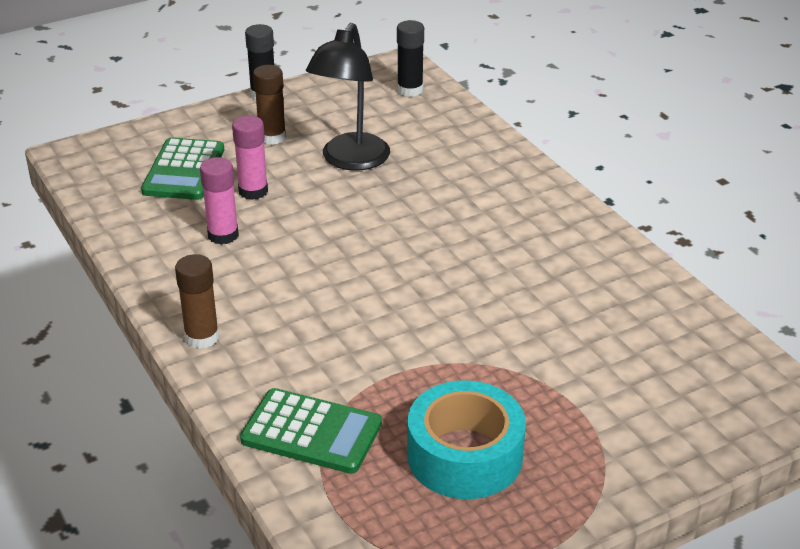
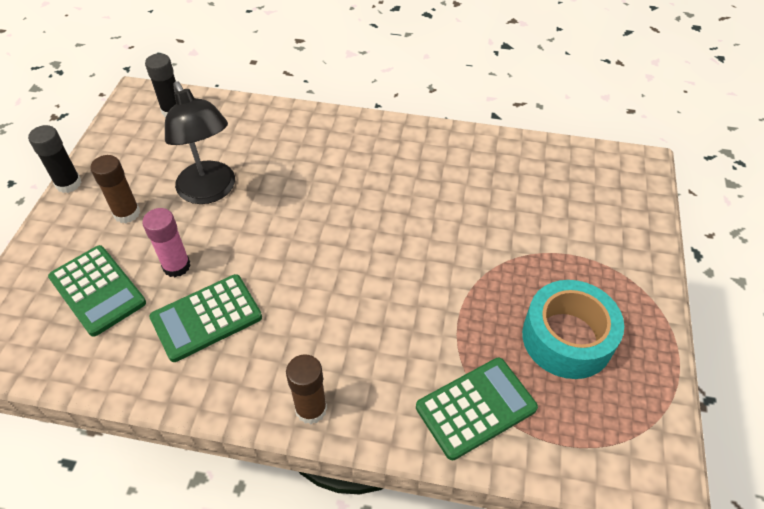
camera: 50 degrees left, 15 degrees up
(223, 235) = (206, 318): pink glue stick -> green calculator

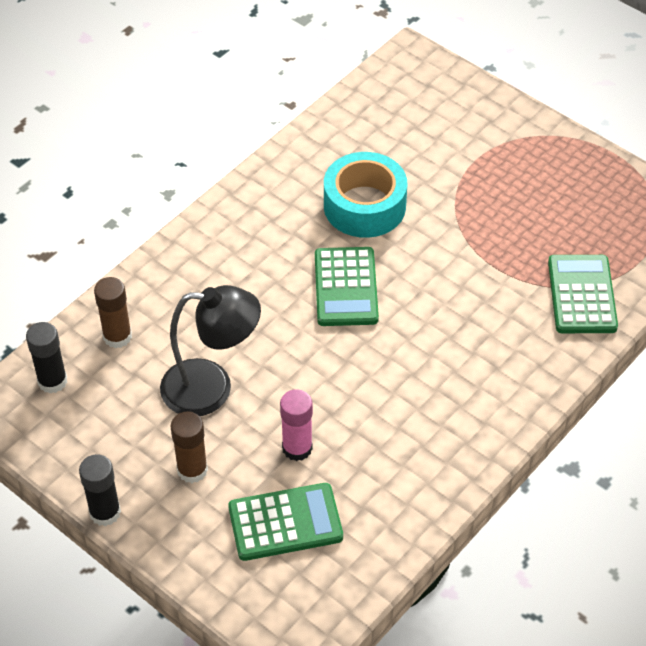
camera: 60 degrees left, 0 degrees up
(206, 318) = (377, 444): green calculator -> green calculator (346, 287)
(311, 409) = (520, 401): brown glue stick -> brown glue stick (117, 336)
(567, 338) = (555, 207): turquoise tape -> turquoise tape (364, 206)

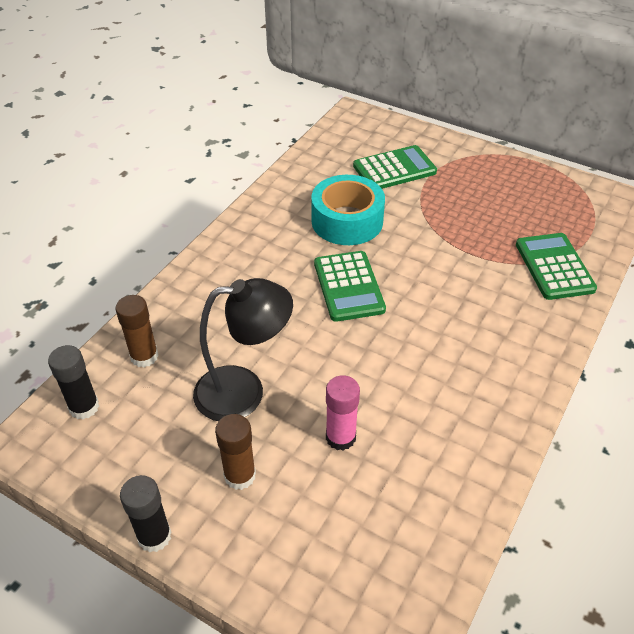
camera: 10 degrees left, 5 degrees down
(285, 522) = (347, 516): green calculator -> green calculator (394, 169)

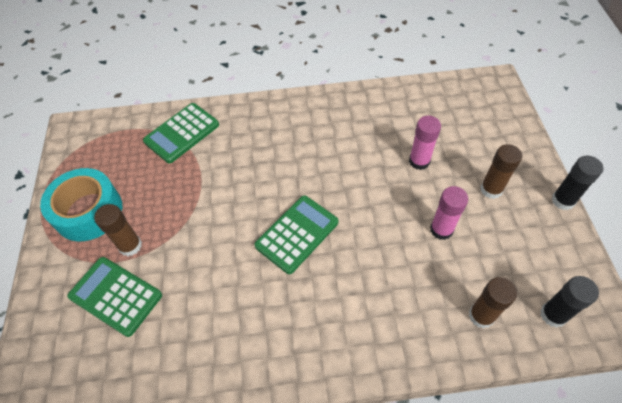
camera: 125 degrees left, 10 degrees up
(244, 391) = (441, 229): black lamp -> pink glue stick
(347, 221) = (220, 285): turquoise tape -> turquoise tape (88, 211)
(436, 190) = (130, 246): none -> brown glue stick

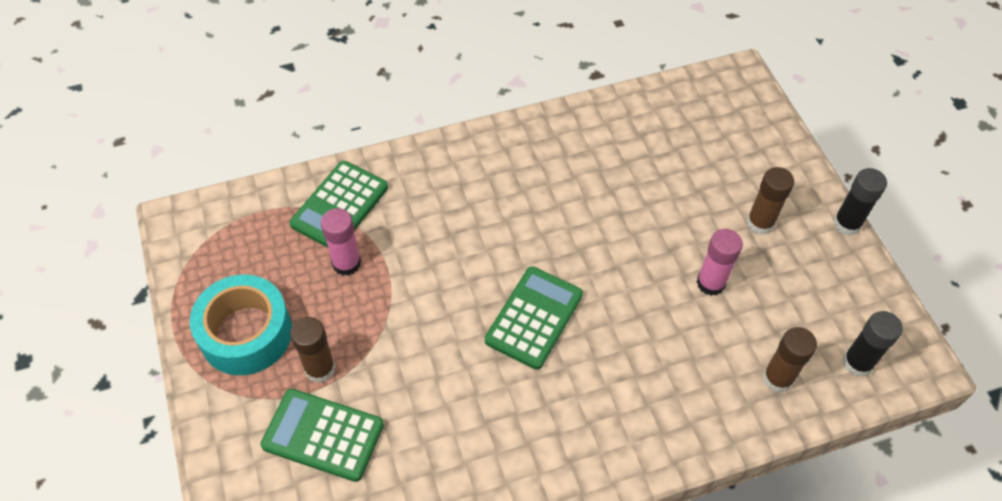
camera: 15 degrees left, 0 degrees up
(419, 161) = (665, 199): pink glue stick -> pink glue stick (346, 263)

